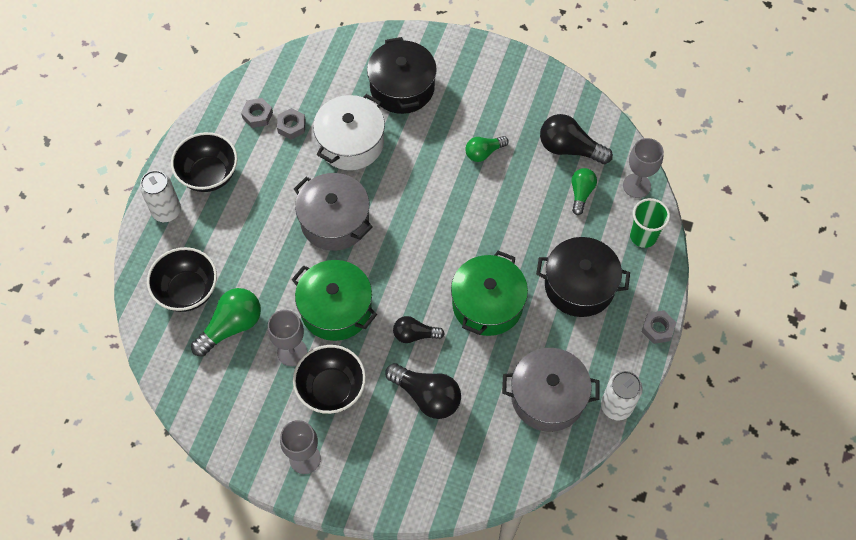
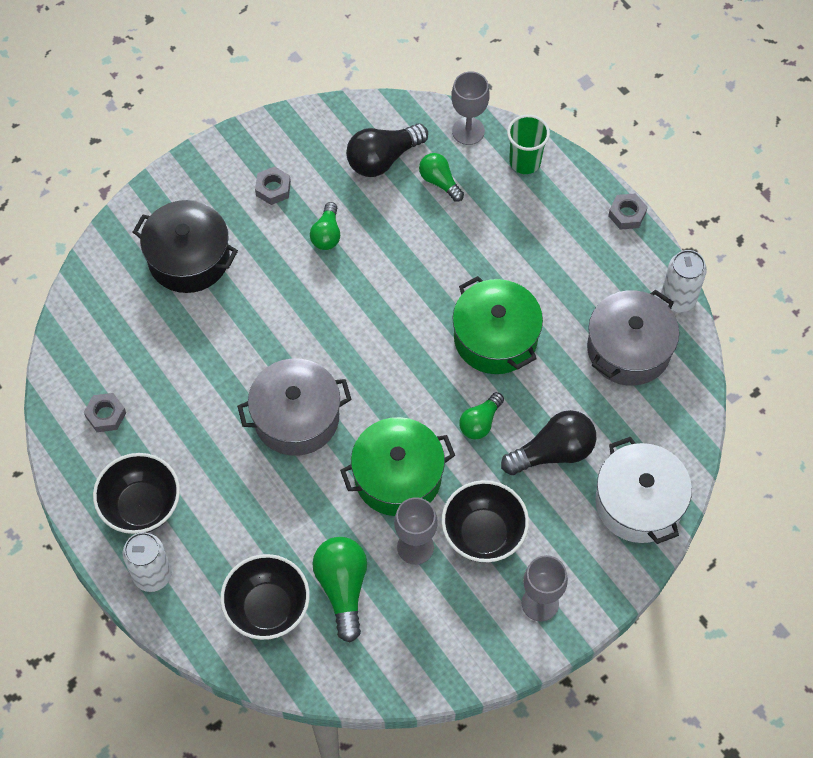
camera: 55 degrees left, 0 degrees up
(291, 126) = (148, 390): grey nut -> grey nut (273, 188)
(351, 143) = (215, 346): white pot -> white pot (639, 503)
(415, 335) = (480, 422): black light bulb -> green light bulb
(579, 286) = (535, 248): black pot -> none

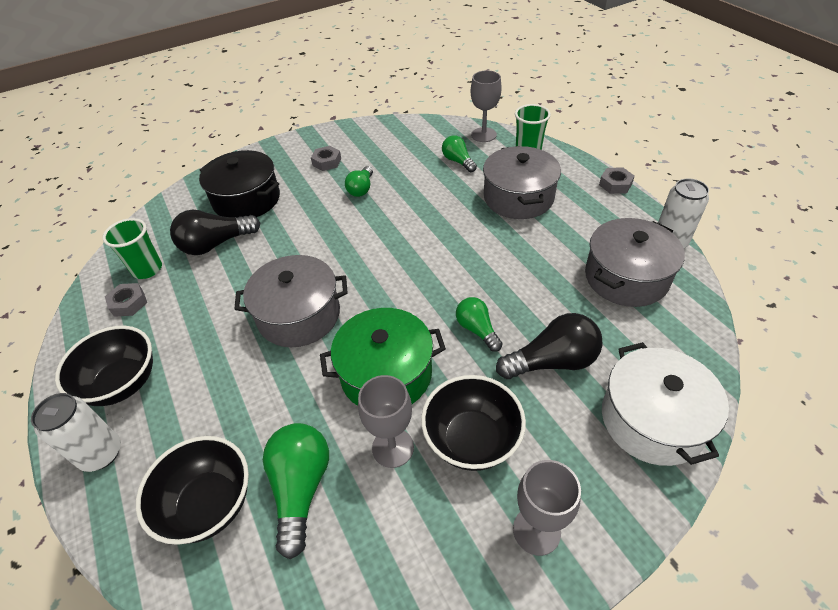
camera: 10 degrees right, 15 degrees down
(107, 369) = (147, 269): none -> green cup
(383, 159) = (415, 148): black light bulb -> black light bulb (216, 244)
(480, 422) = (477, 330): green light bulb -> green light bulb turned 105 degrees clockwise
(495, 338) = (497, 263): green pot -> none
(515, 240) = (518, 197): none -> grey pot

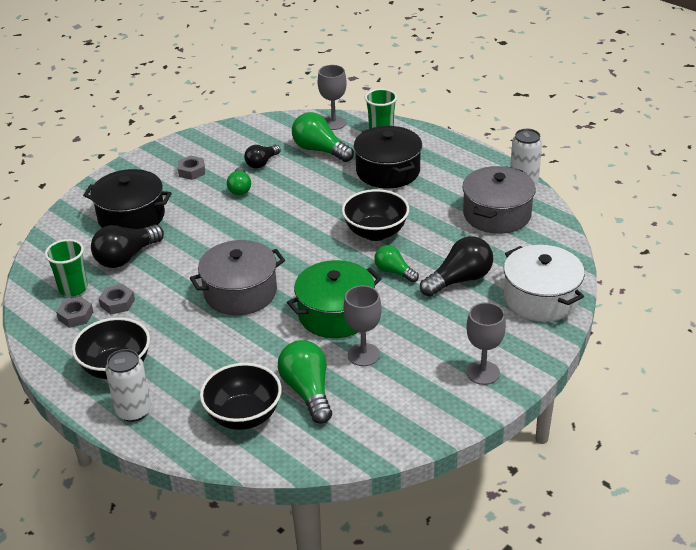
camera: 20 degrees left, 10 degrees down
(395, 165) = (262, 163): none -> black light bulb
(458, 161) = (320, 150): green light bulb -> green light bulb, size x1.61
(472, 440) = (419, 337): black bowl -> black bowl (375, 232)
(518, 197) = (388, 171): grey pot -> black pot
(615, 184) = (467, 147): grey nut -> grey nut (117, 303)

